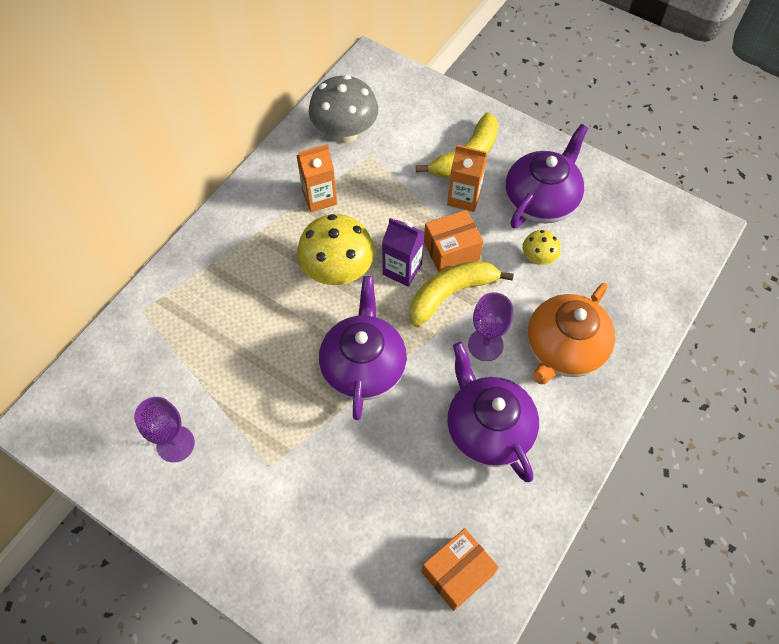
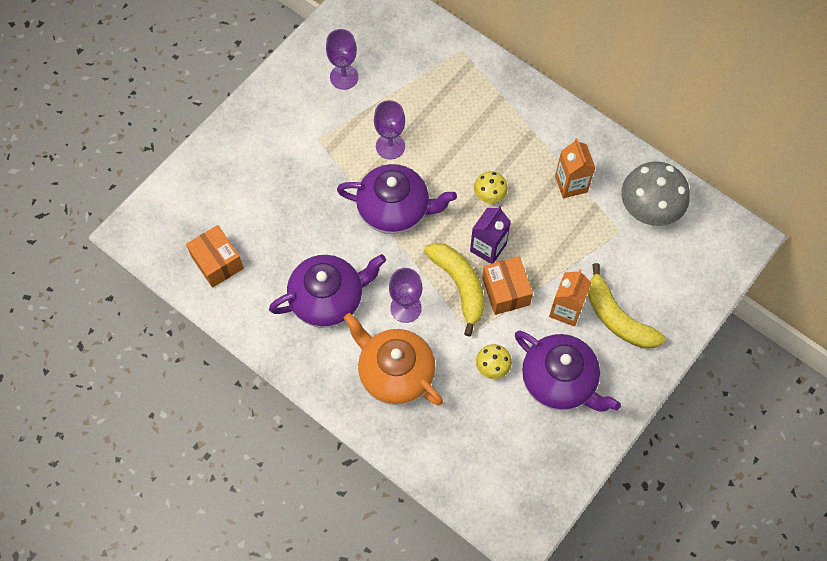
camera: 95 degrees right, 5 degrees up
(277, 379) = (390, 146): none -> purple goblet
(338, 271) = (489, 195): yellow mushroom -> yellow mushroom, size x0.51

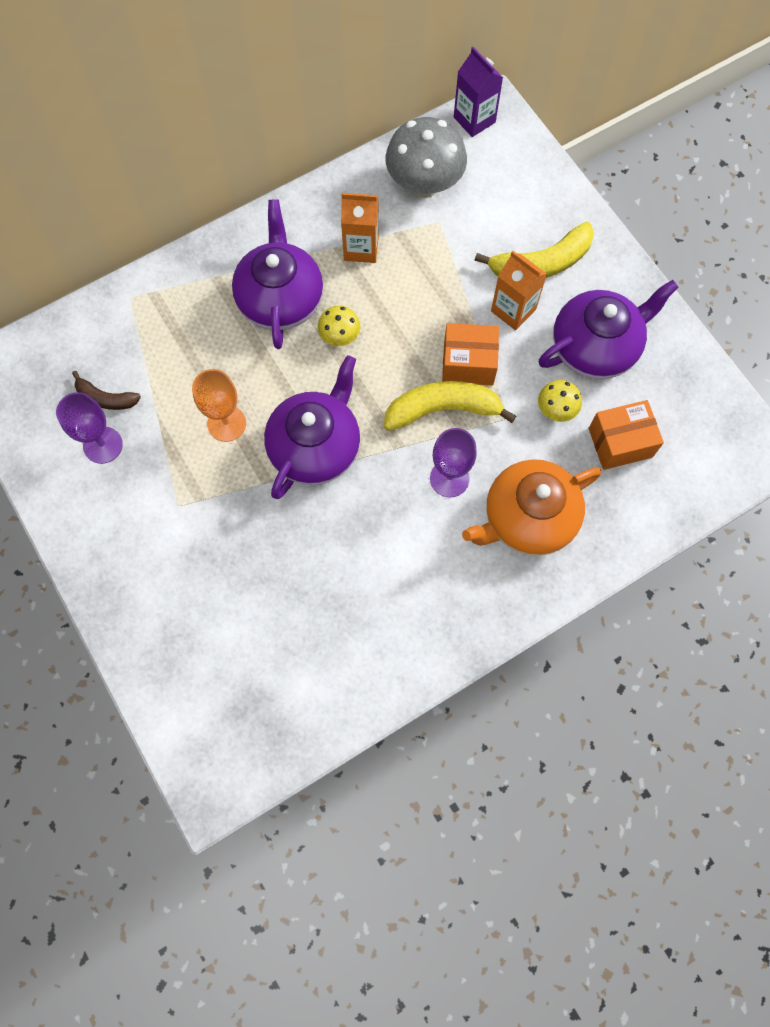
camera: 70 degrees left, 5 degrees up
(217, 262) = (302, 686): orange box -> orange box (620, 442)
(328, 299) = (405, 564): purple teapot -> purple teapot (280, 299)
(379, 65) = (106, 398): none -> brown banana
(390, 146) = (226, 423): purple goblet -> orange goblet
(488, 247) = (406, 362): purple carton -> purple carton (474, 120)

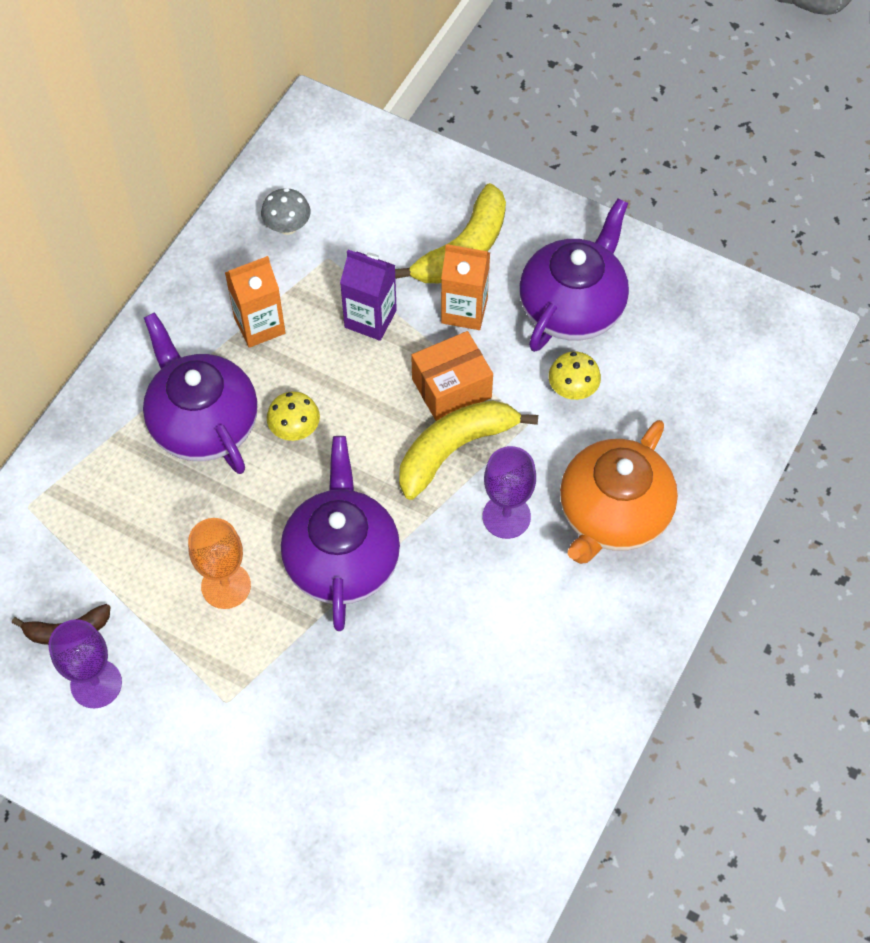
camera: 30 degrees left, 10 degrees down
(424, 185) = (287, 227): grey mushroom -> grey mushroom, size x0.51
(474, 120) = (299, 135): purple carton -> purple carton (370, 319)
(620, 442) = (657, 389): orange box -> none

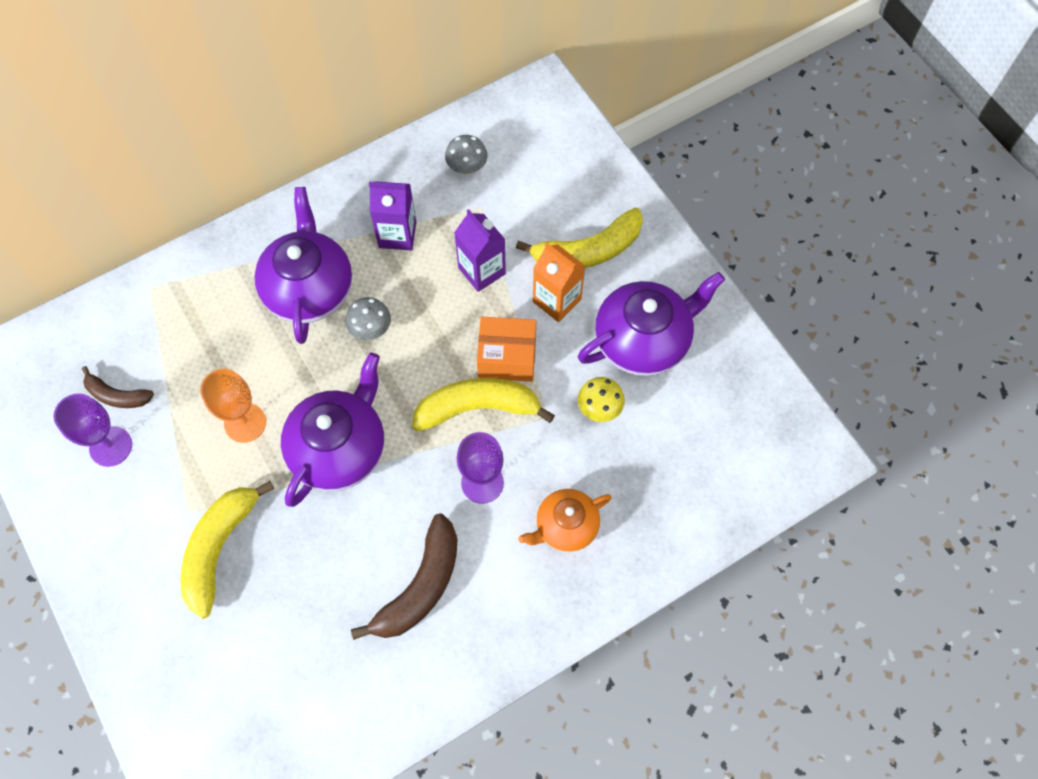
camera: 30 degrees right, 5 degrees up
(259, 325) = (397, 234): orange carton -> purple carton
(283, 718) = (219, 548): none -> yellow banana
(295, 430) = (371, 329): yellow mushroom -> grey mushroom
(511, 643) = (420, 586): none -> brown banana
(613, 514) = (565, 526): orange teapot -> orange teapot, size x0.61

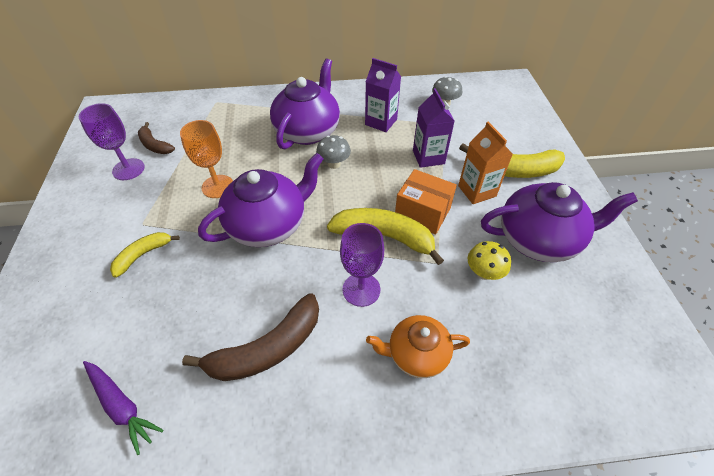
camera: 25 degrees right, 15 degrees down
(219, 548) = (143, 255): yellow banana -> yellow banana, size x0.58
(315, 701) = (122, 406): none -> purple carrot

